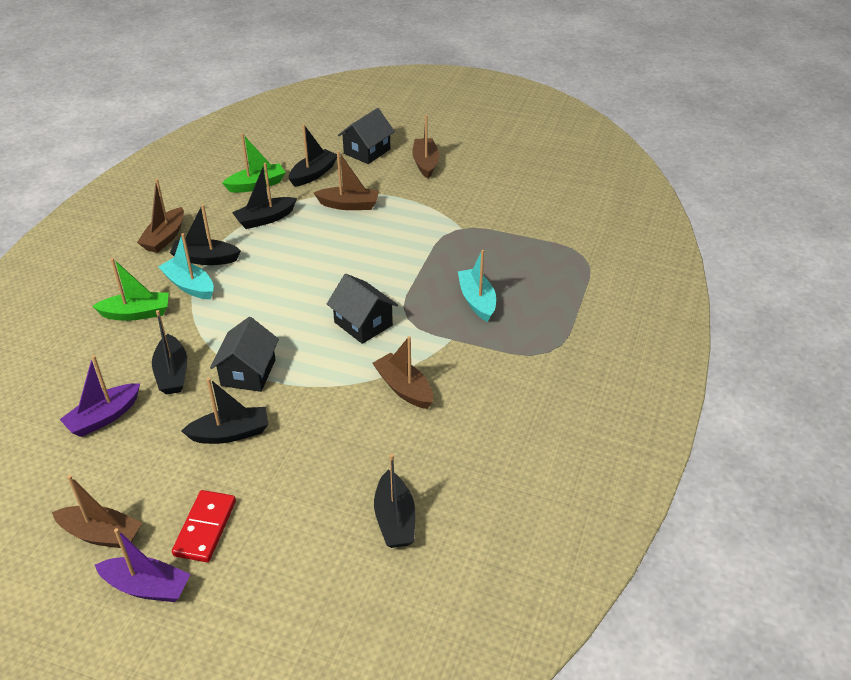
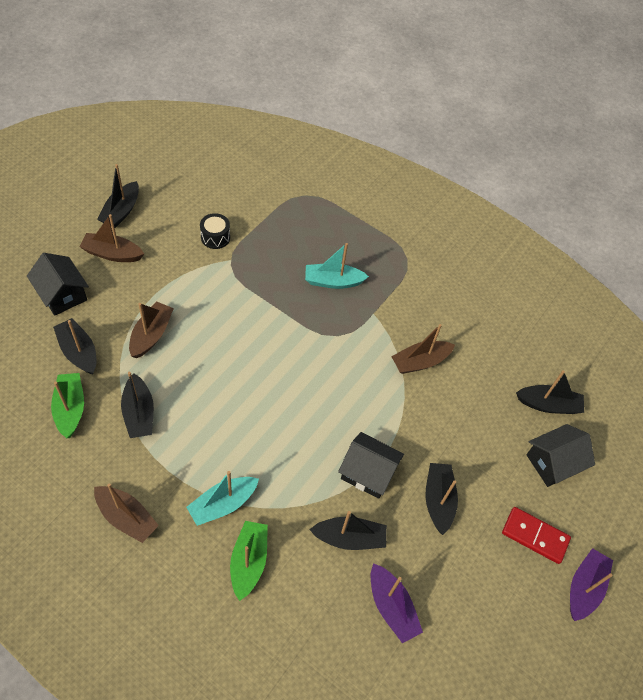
camera: 80 degrees left, 15 degrees up
(101, 534) = (528, 619): brown boat -> none
(205, 259) = (184, 482): black boat -> black boat (121, 211)
(363, 324) = (333, 369): black house -> black house (553, 463)
(483, 213) = (215, 237): none -> black drum

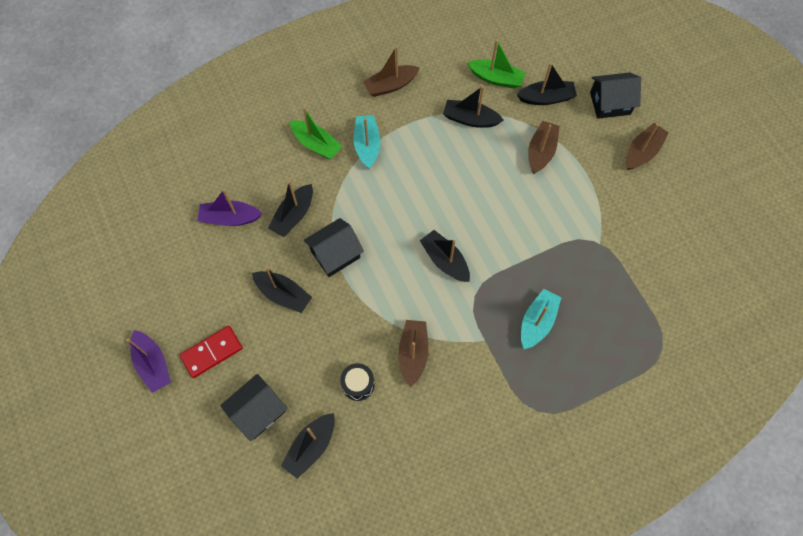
camera: 125 degrees right, 10 degrees up
(121, 211) = (693, 175): black boat -> black boat (445, 260)
(151, 335) = (541, 152): brown boat -> brown boat turned 120 degrees counterclockwise
(215, 237) = (632, 241): black drum -> black drum (358, 384)
(553, 463) = (258, 411): black house -> black house turned 45 degrees clockwise

